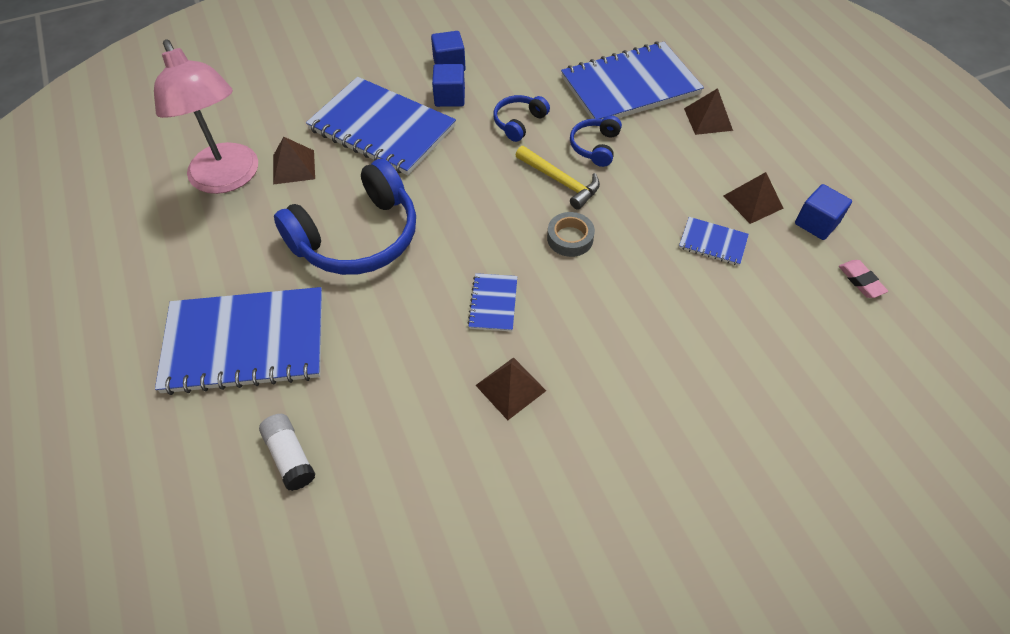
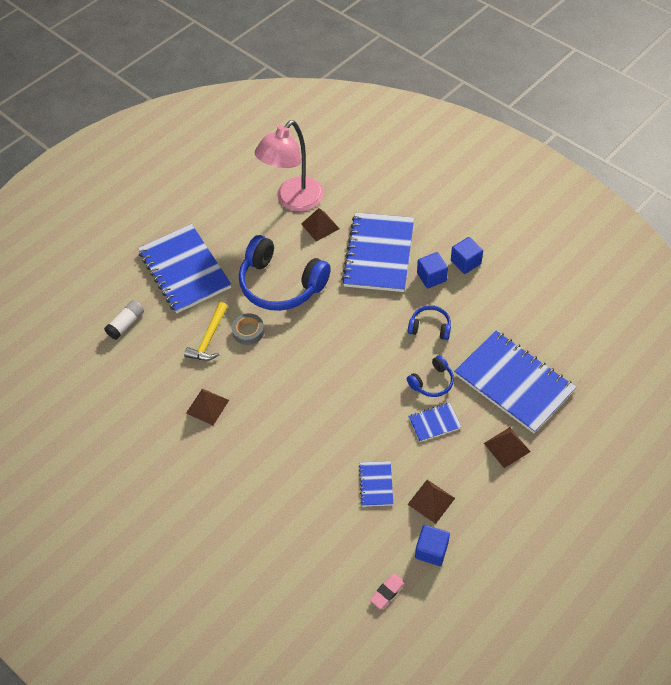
camera: 70 degrees right, 0 degrees up
(493, 303) = (263, 374): blue notebook -> blue notebook (434, 423)
(560, 181) = (385, 373): yellow hammer -> yellow hammer (209, 338)
(570, 238) = (336, 396): grey tape -> grey tape (248, 331)
(595, 146) = (432, 382): blue headphones -> blue headphones turned 150 degrees clockwise

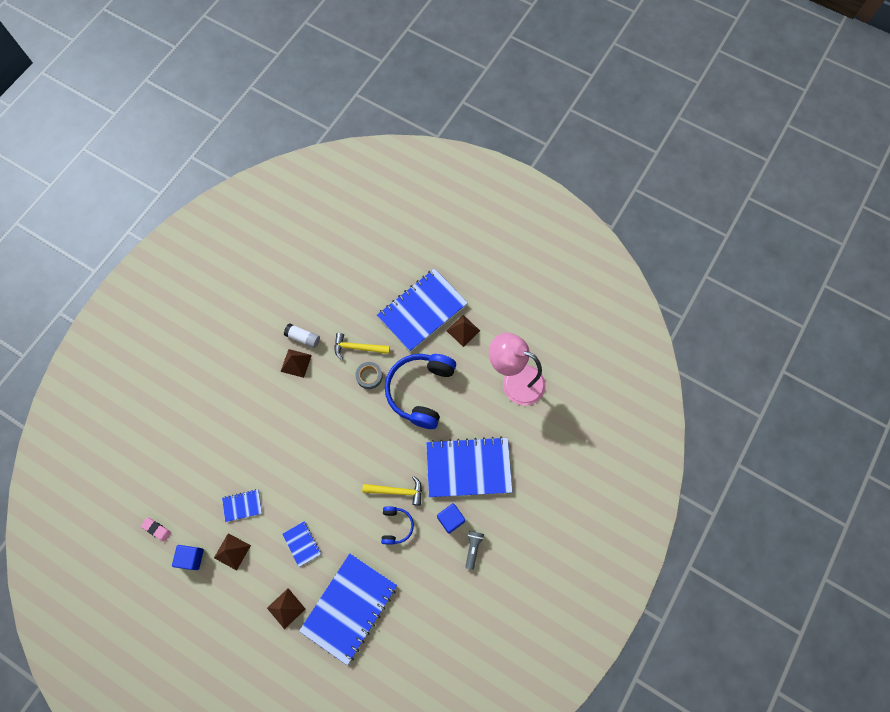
camera: 75 degrees right, 15 degrees up
(126, 324) = (362, 282): white glue stick -> white glue stick (303, 338)
(320, 226) = (490, 410): brown pyramid -> brown pyramid (463, 330)
(391, 321) = (397, 491): none -> yellow hammer
(432, 382) = (340, 536): blue headphones -> none
(465, 262) = (473, 548): blue cube -> grey flashlight

